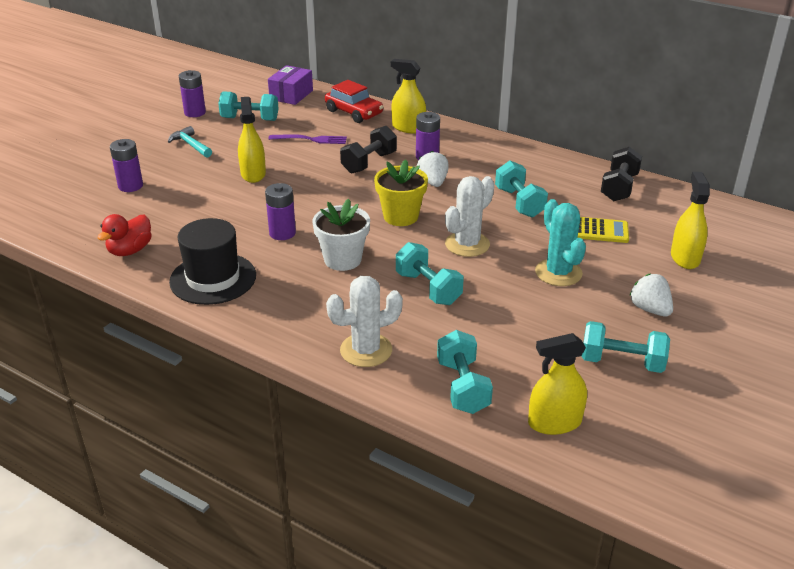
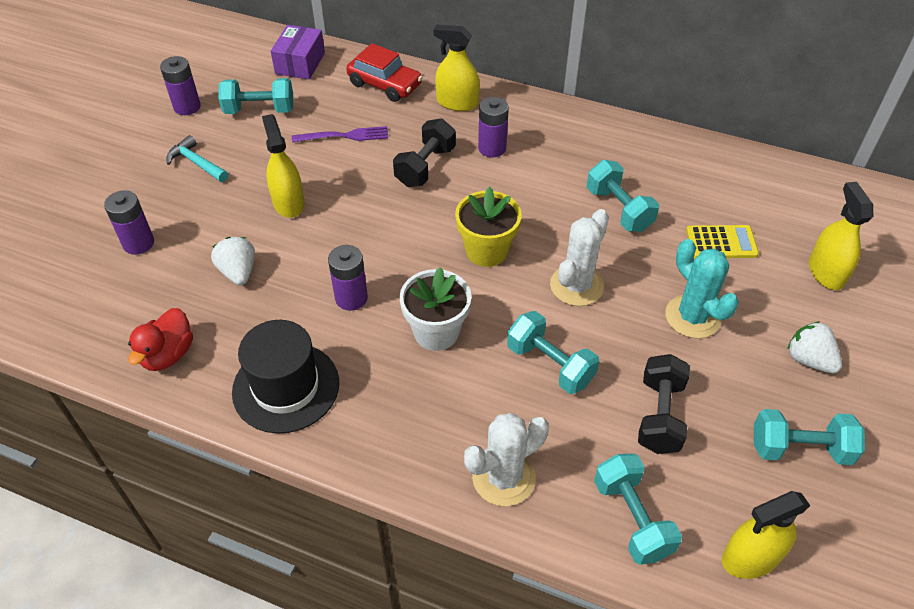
camera: 10 degrees left, 15 degrees up
(433, 182) = (510, 189): white strawberry -> white strawberry (238, 272)
(619, 187) = (725, 170): black dumbbell -> black dumbbell (659, 415)

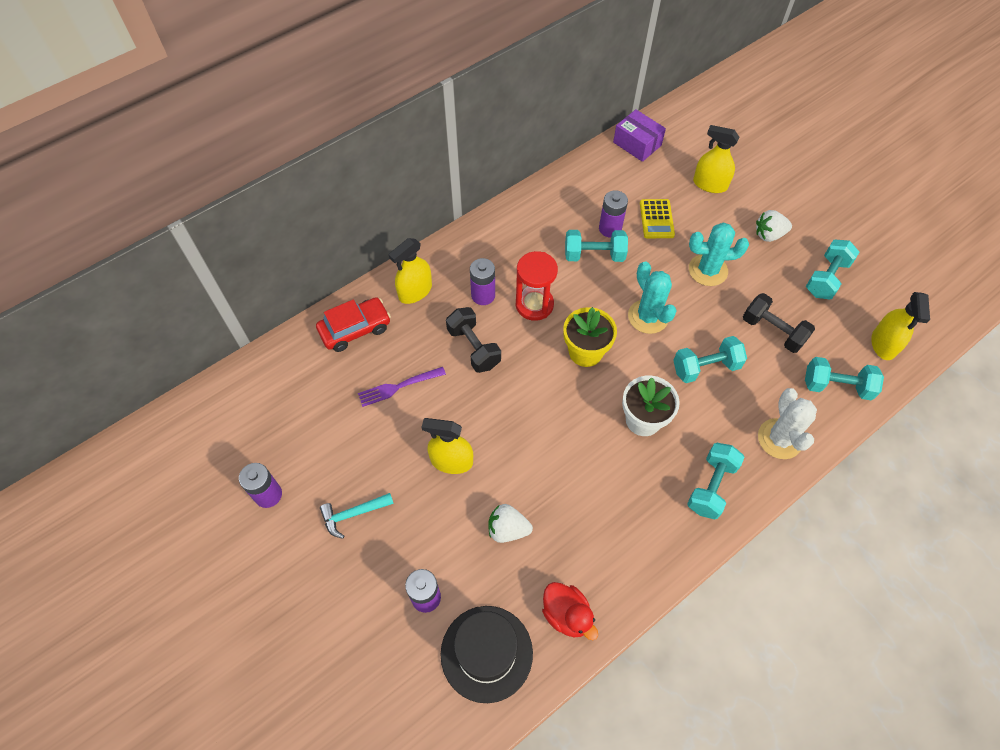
camera: 60 degrees left, 10 degrees up
(259, 110) = (318, 437): turquoise dumbbell -> turquoise dumbbell (711, 486)
(286, 387) = (642, 540): black hat -> black hat (486, 653)
(300, 63) = (277, 379): purple box -> purple box (637, 144)
(344, 136) = (398, 387): purple fork -> purple fork turned 135 degrees counterclockwise
(351, 298) = (581, 460): purple battery -> purple battery (610, 228)
(512, 189) = (534, 305): none -> red hourglass
(576, 286) = (648, 317): white cactus -> turquoise cactus
(721, 242) = (656, 219): yellow calculator -> yellow calculator turned 150 degrees clockwise

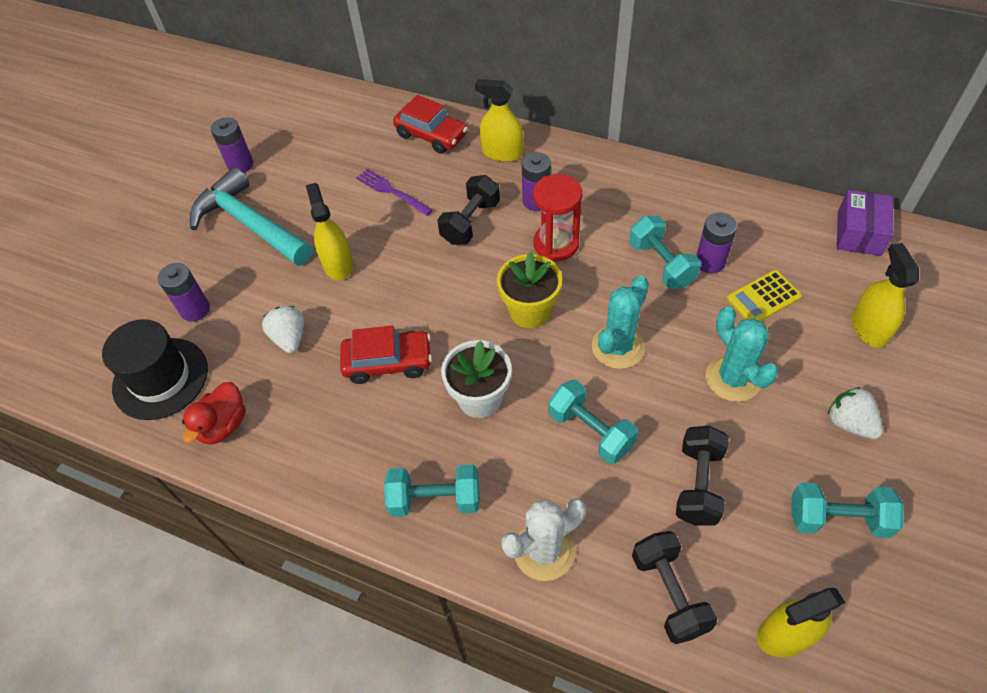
camera: 65 degrees right, 5 degrees down
(353, 514) = (249, 224): turquoise hammer -> turquoise hammer, size x2.06
(576, 466) = (388, 362): none -> red car
(836, 386) = (669, 593): turquoise dumbbell -> black dumbbell

